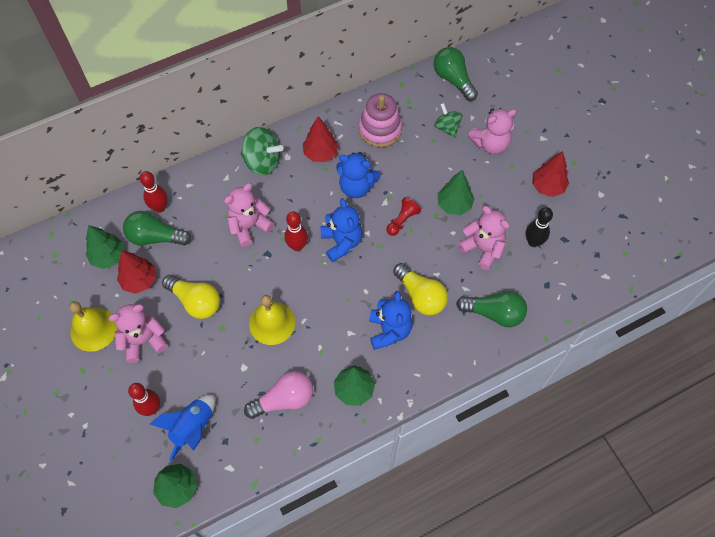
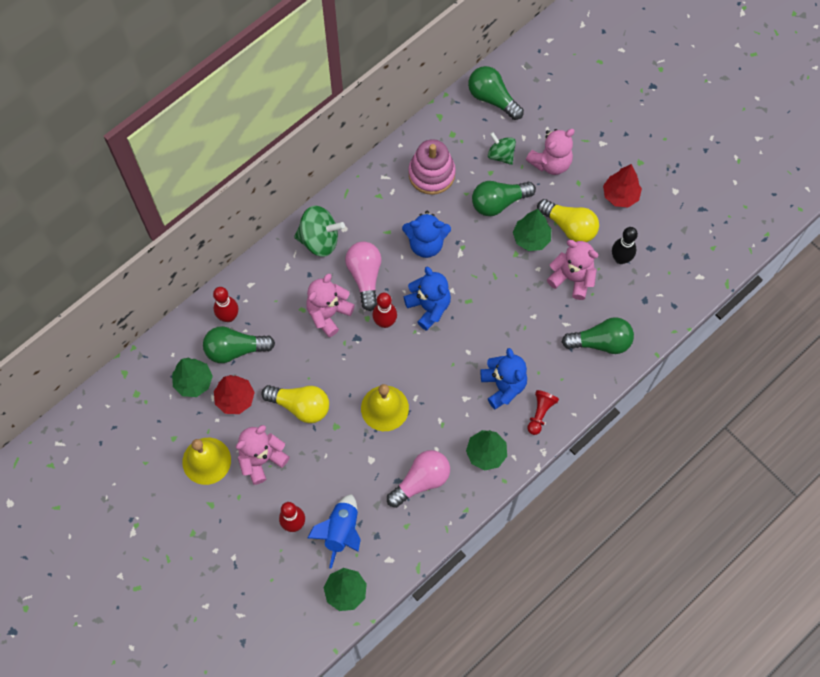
camera: 15 degrees left, 5 degrees up
(292, 202) = (365, 277): none -> pink light bulb
(320, 153) = (377, 216): red tree -> none
(402, 220) = (483, 268): red pawn -> red pawn (540, 413)
(420, 296) = (524, 343): yellow light bulb -> yellow light bulb (569, 226)
(433, 167) = (499, 202): none -> green light bulb

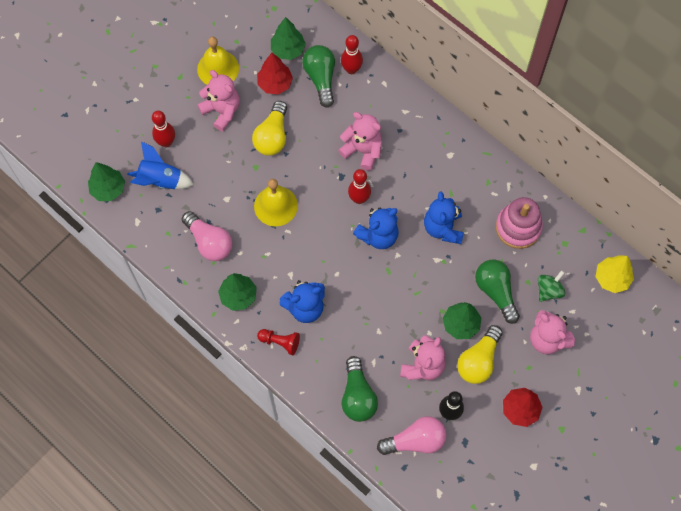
camera: 85 degrees right, 0 degrees up
(319, 240) = (435, 135): green spinning top -> none
(365, 277) = (402, 178): pink light bulb -> pink light bulb (415, 441)
(492, 98) = (611, 278): green light bulb -> yellow tree

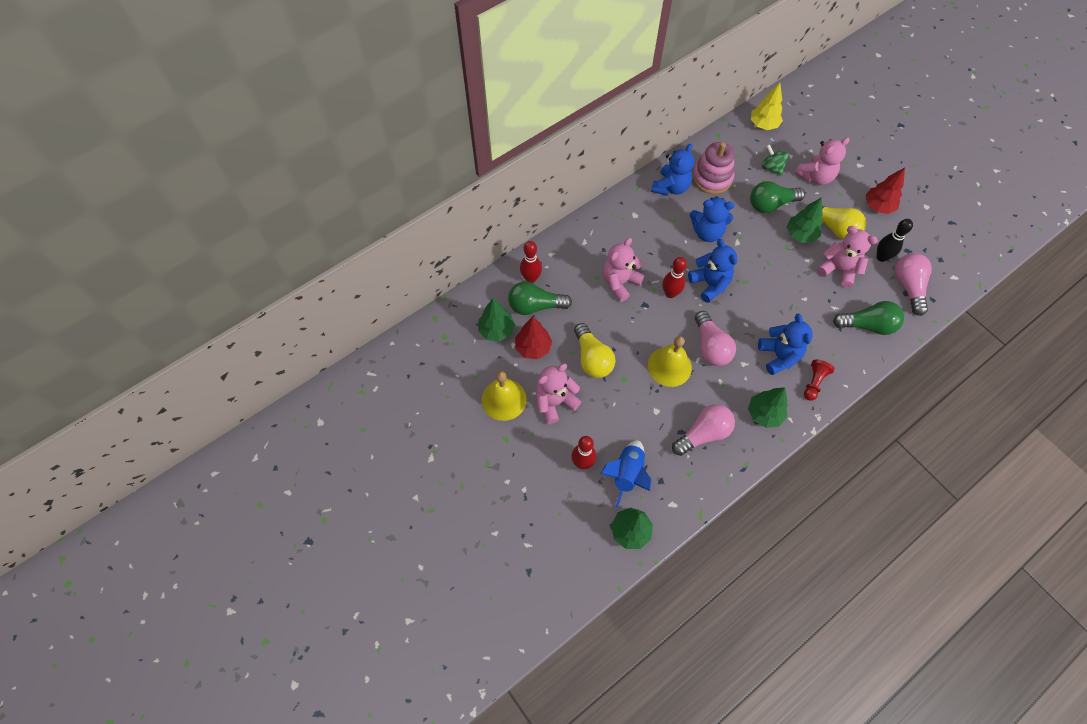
camera: 80 degrees left, 5 degrees down
(272, 136) = (592, 358): yellow light bulb -> yellow light bulb turned 45 degrees clockwise
(304, 242) = (710, 346): none -> pink light bulb
(495, 186) = (671, 187): none -> blue teddy bear

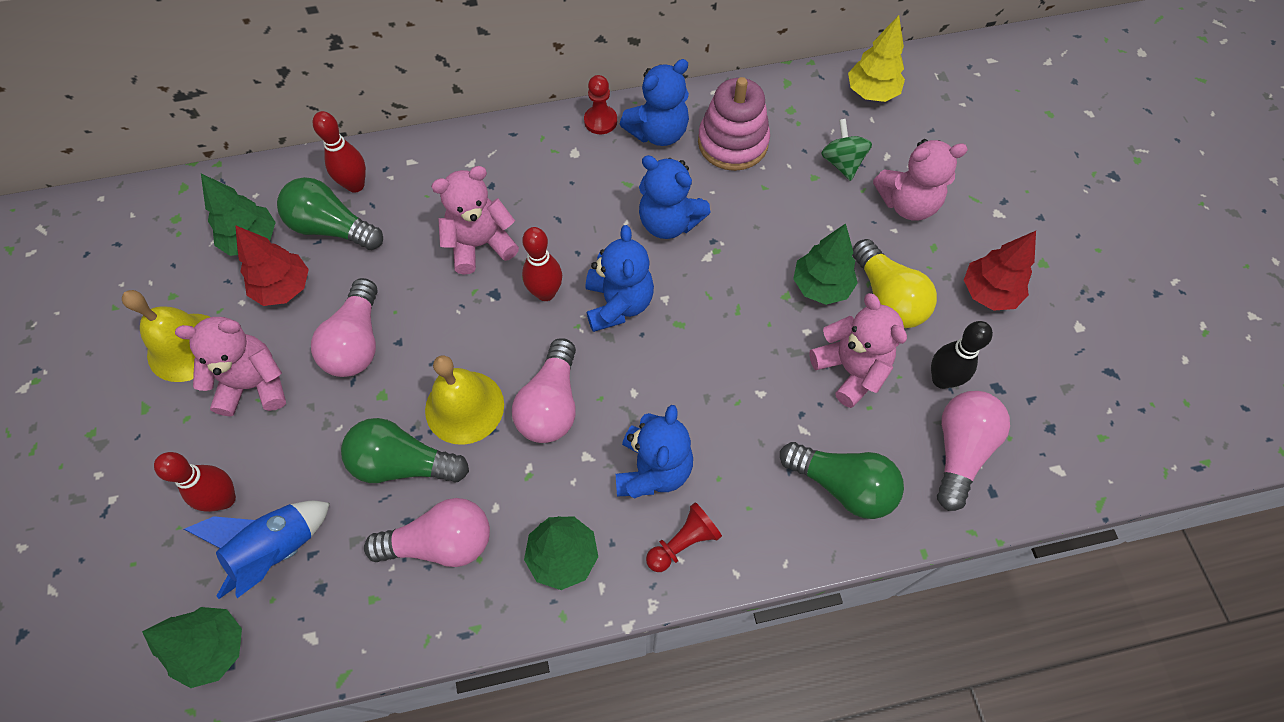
camera: 25 degrees right, 0 degrees up
(592, 358) = (357, 342): yellow light bulb -> pink light bulb
(637, 192) = (600, 121): none -> red pawn
(771, 204) = (802, 219): green light bulb -> green light bulb (403, 463)

